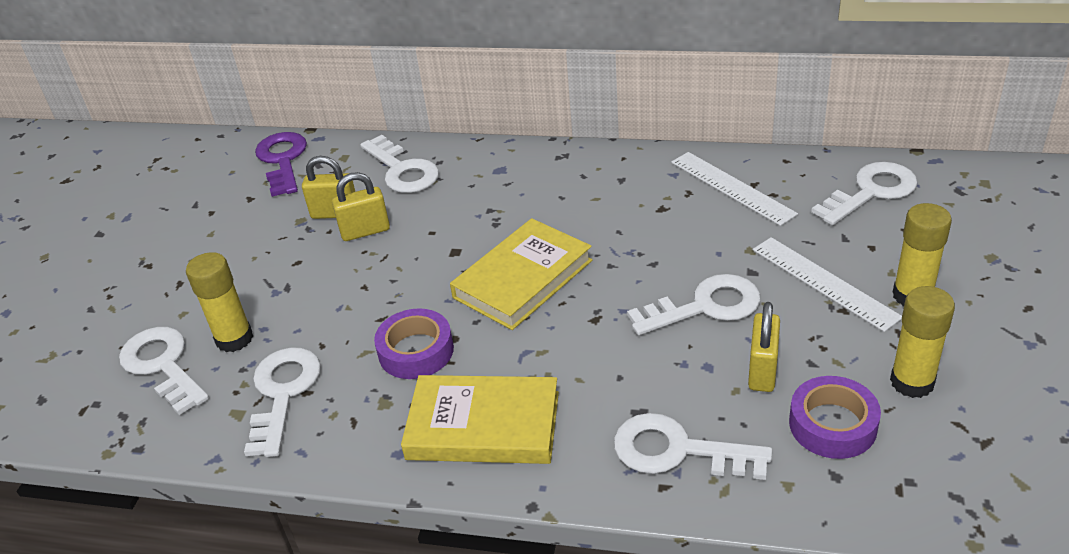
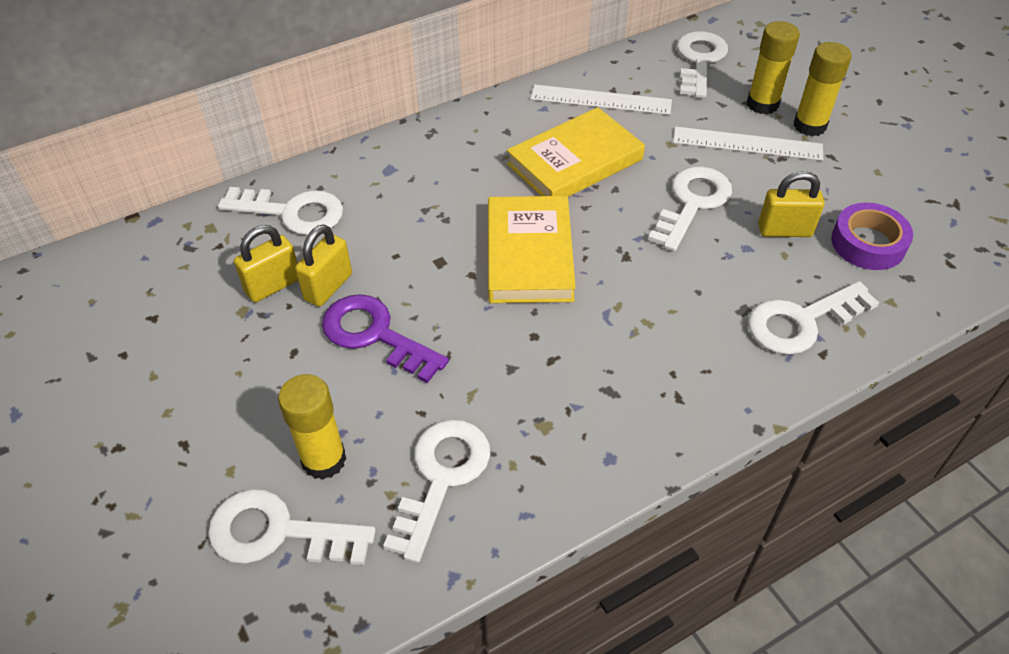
camera: 45 degrees left, 10 degrees up
(283, 160) = (141, 261): purple key -> purple key (375, 335)
(283, 393) = (441, 477): white key -> white key turned 60 degrees clockwise
(416, 351) = (515, 366): purple tape -> none
(483, 426) = (648, 392): yellow book -> yellow book (575, 162)
(762, 371) = (784, 230): yellow padlock -> yellow padlock turned 60 degrees counterclockwise
(912, 382) = (876, 187): yellow glue stick -> yellow glue stick (762, 104)

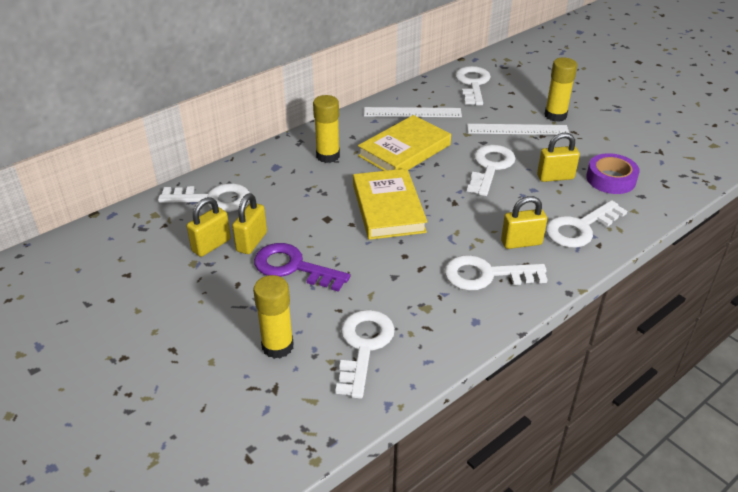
camera: 10 degrees left, 10 degrees down
(278, 532) = (256, 394): white key -> white key (486, 275)
(707, 335) = (521, 242): none -> yellow padlock
(762, 104) = (521, 106): yellow glue stick -> yellow glue stick (328, 156)

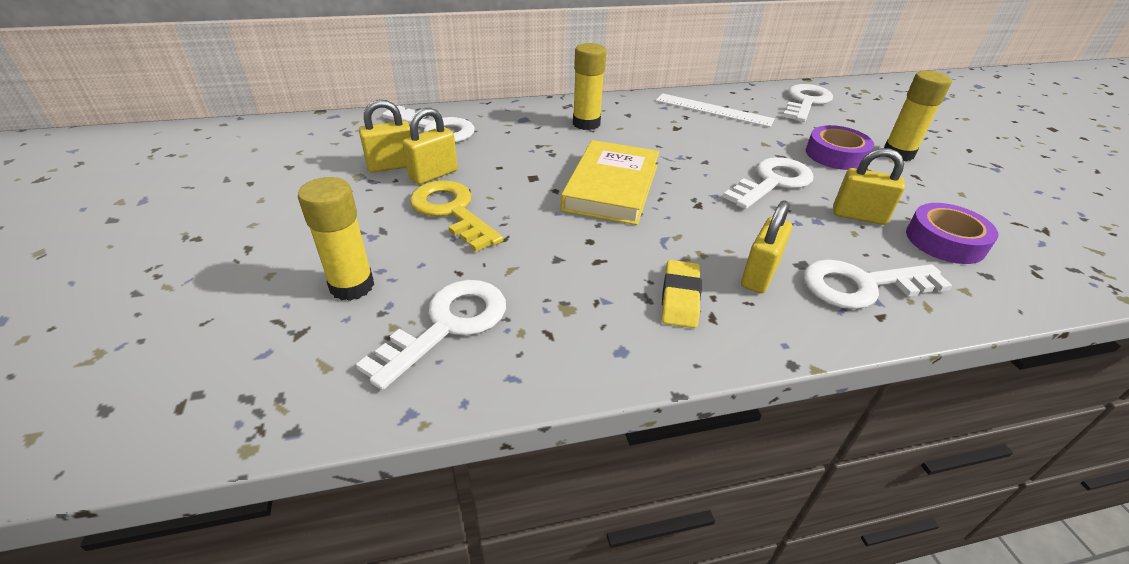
camera: 25 degrees right, 0 degrees up
(293, 267) = (452, 211): purple key -> yellow key
(404, 150) = (677, 140): yellow book -> none
(486, 275) = (680, 298): white key -> yellow eraser
(517, 129) = (835, 155): white ruler -> purple tape
(521, 242) = (759, 275): yellow padlock -> yellow padlock turned 75 degrees counterclockwise

